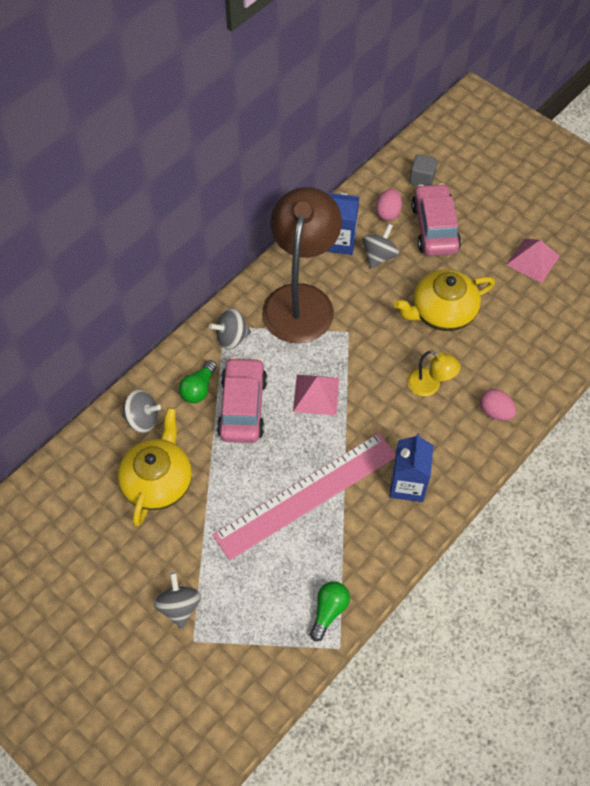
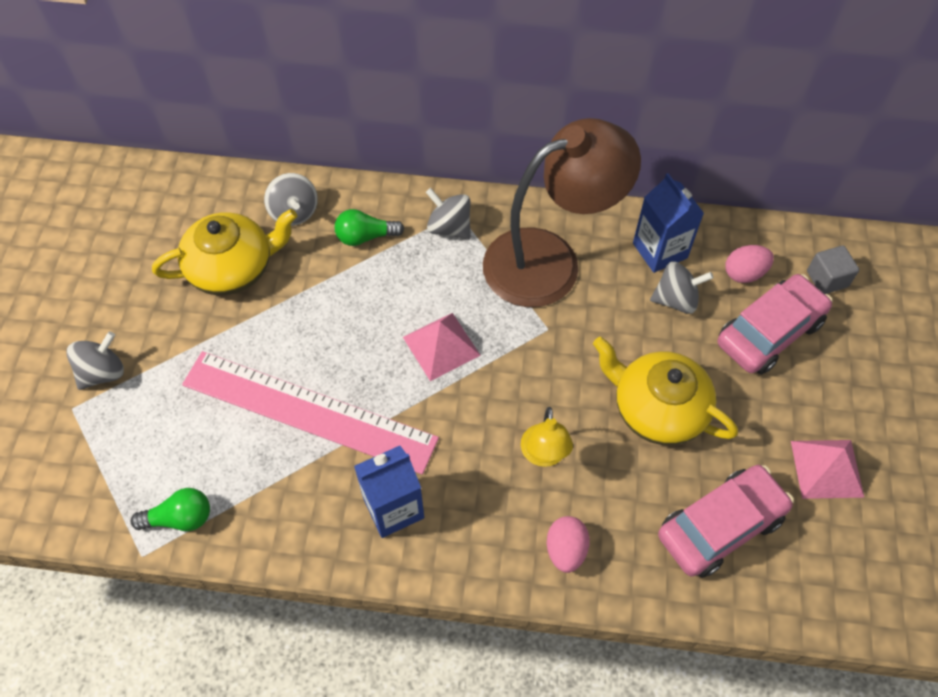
camera: 55 degrees right, 0 degrees up
(242, 407) = (373, 288): pink car -> pink car (720, 526)

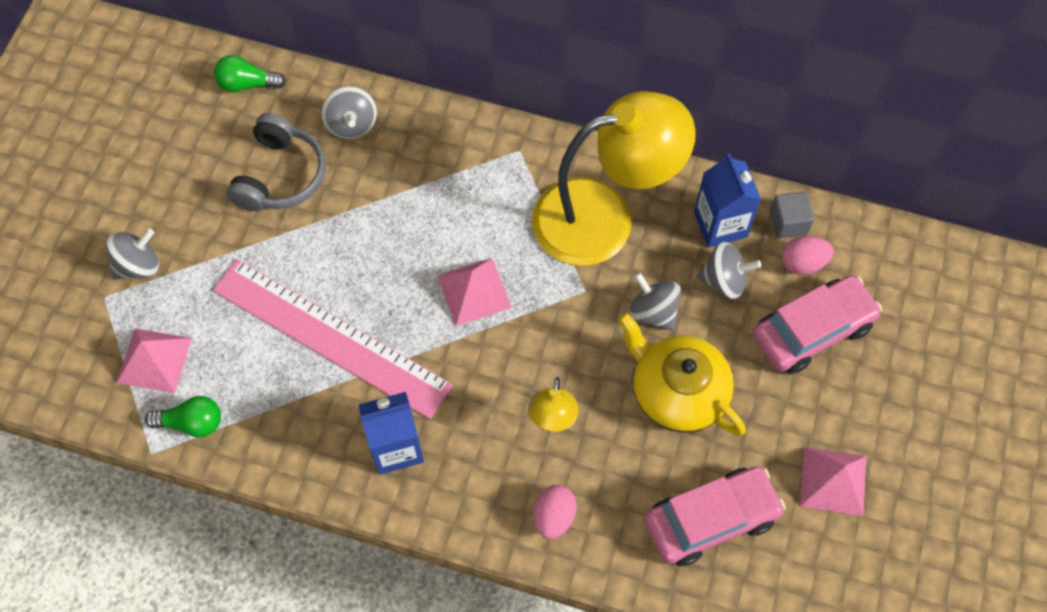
camera: 10 degrees right, 5 degrees up
(132, 462) = (154, 360): none -> pink pyramid
(233, 268) = (280, 176): yellow teapot -> grey headphones
(365, 237) = (419, 162): green light bulb -> green light bulb (247, 84)
(449, 227) = (507, 165): grey spinning top -> grey spinning top (653, 312)
(550, 260) = (603, 217): brown lamp -> yellow lamp
(827, 279) = (888, 283): grey cube -> grey cube (788, 222)

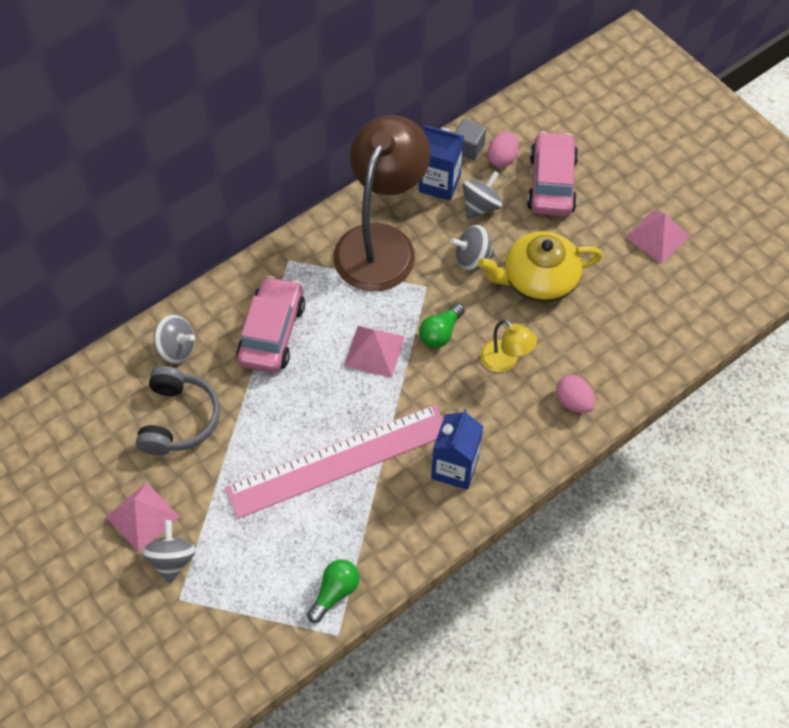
camera: 55 degrees left, 5 degrees down
(154, 360) = (263, 591): pink pyramid -> pink pyramid (142, 516)
(247, 84) = (79, 397): green light bulb -> green light bulb (440, 333)
(280, 176) = (179, 419): grey headphones -> grey headphones turned 45 degrees clockwise
(603, 217) = (381, 243): yellow lamp -> brown lamp
(711, 520) = (637, 316): pink car -> pink car (272, 333)

